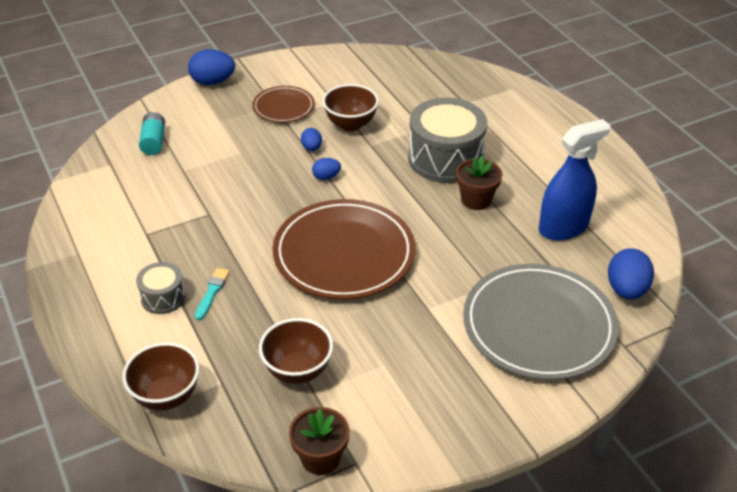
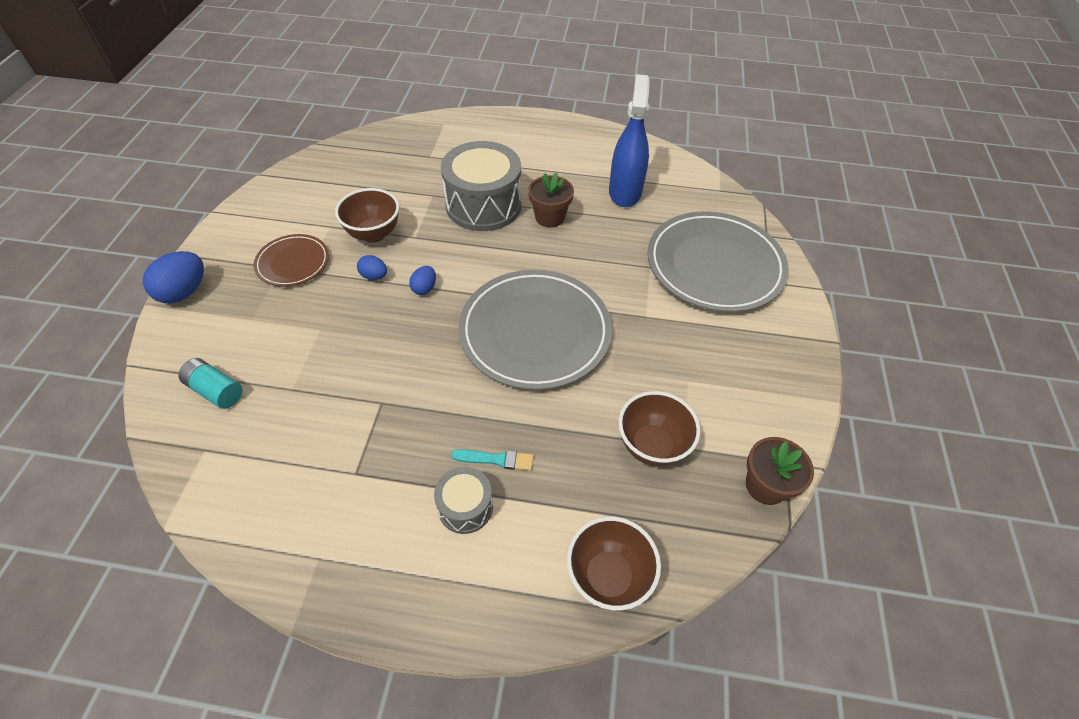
camera: 55 degrees left, 10 degrees up
(212, 292) = (496, 459): turquoise brush -> turquoise brush turned 135 degrees clockwise
(344, 254) = (535, 332): brown plate -> grey plate
(626, 290) = (714, 202): blue egg -> none

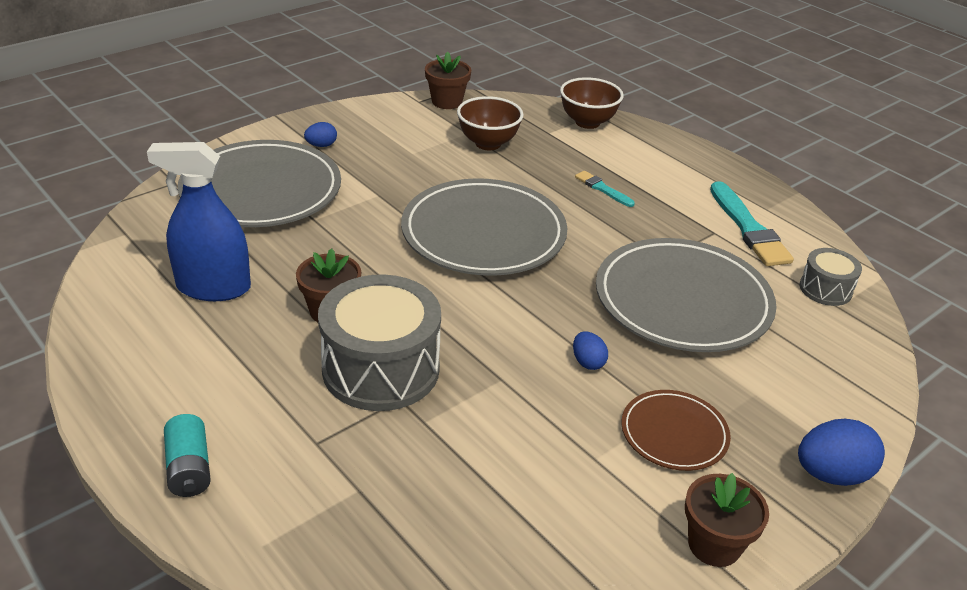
camera: 140 degrees left, 15 degrees down
(216, 390) = (816, 345): turquoise battery -> turquoise battery (189, 468)
(243, 221) = (714, 544): none -> brown flower pot
(325, 505) = (748, 228): none -> turquoise brush
(341, 367) = (682, 301): none -> grey plate
(373, 234) = (547, 413): brown bowl -> none
(424, 288) = (545, 320): blue egg -> blue egg (321, 145)
(465, 507) = (646, 181): grey drum -> grey drum (825, 289)
(625, 192) = (213, 287): blue spray bottle -> blue spray bottle turned 45 degrees clockwise

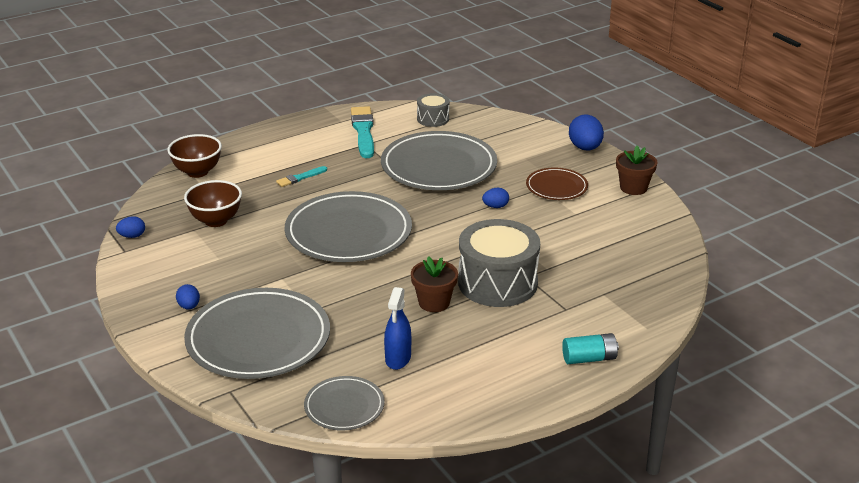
camera: 80 degrees left, 5 degrees down
(131, 254) = (344, 406): none -> grey plate
(213, 287) = (398, 358): blue spray bottle -> blue spray bottle, size x0.64
(447, 102) = (132, 236): brown flower pot -> blue egg
(748, 228) = (363, 131): turquoise brush -> turquoise brush turned 90 degrees counterclockwise

